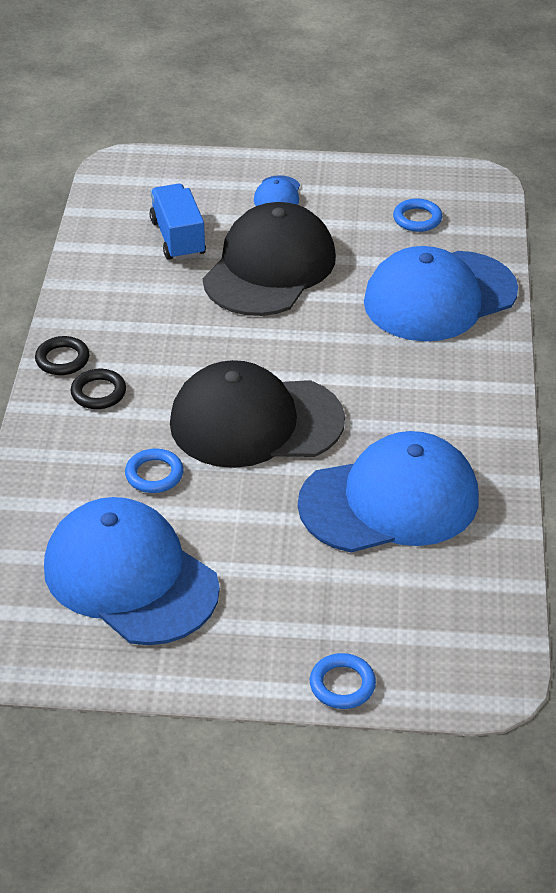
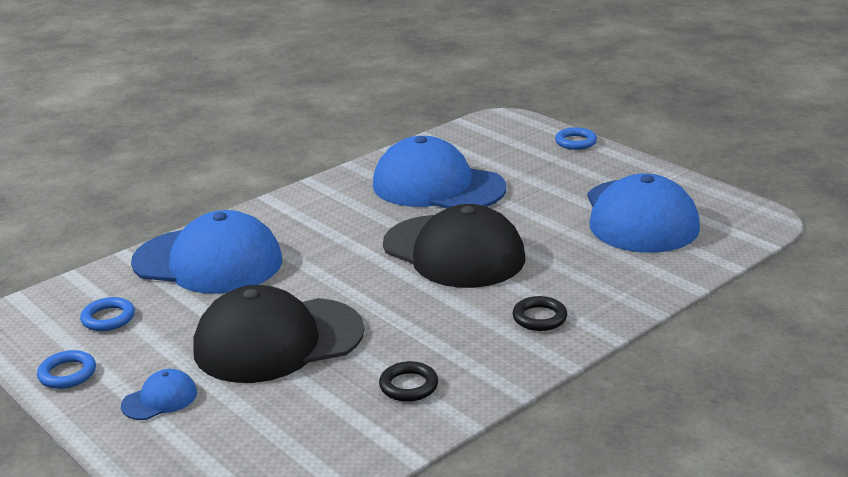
camera: 135 degrees left, 15 degrees down
(62, 359) = (539, 354): black ring -> black ring (408, 386)
(154, 474) = (561, 255): blue ring -> blue ring (67, 374)
(178, 238) = (304, 407): blue truck -> none

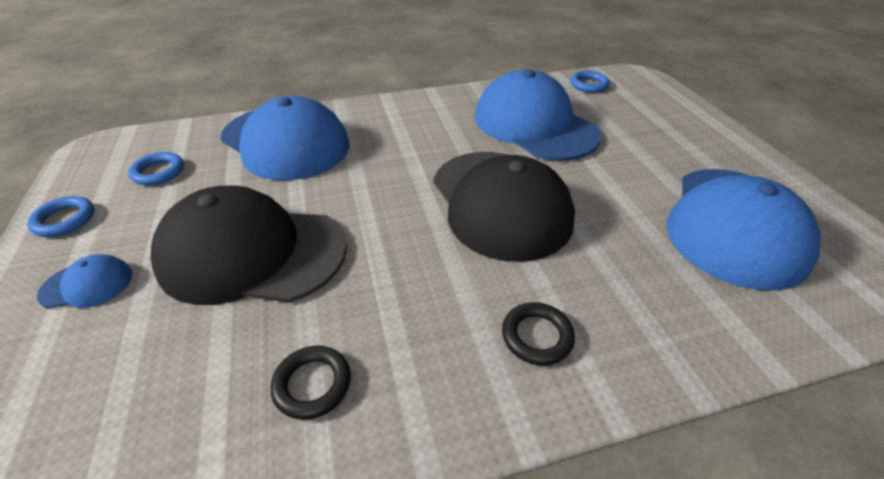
camera: 25 degrees right, 15 degrees up
(575, 142) = (698, 115): blue ring -> blue ring (588, 85)

